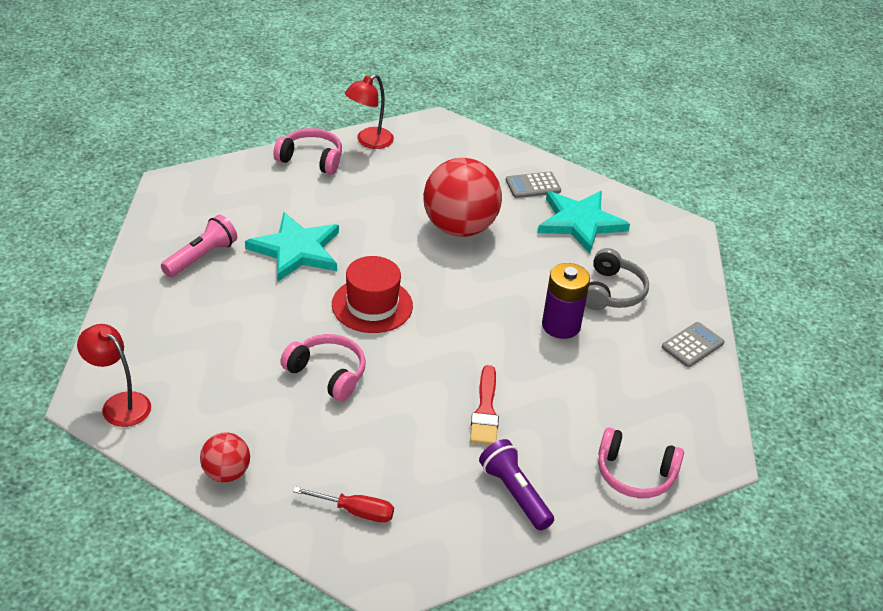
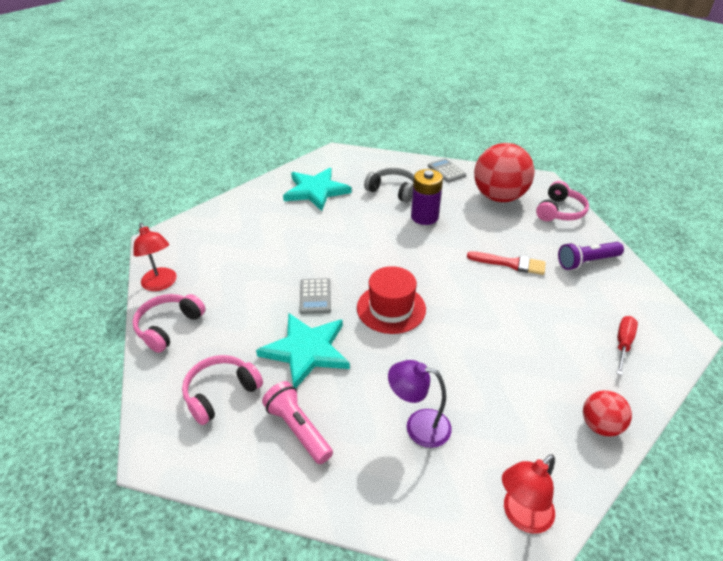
camera: 75 degrees left, 0 degrees up
(212, 334) = (418, 426): none -> purple lamp
(327, 374) = (474, 345): pink headphones -> pink headphones (221, 393)
(459, 228) = (304, 247): red ball -> red ball (499, 197)
(533, 186) = (265, 204): grey calculator -> grey calculator (315, 296)

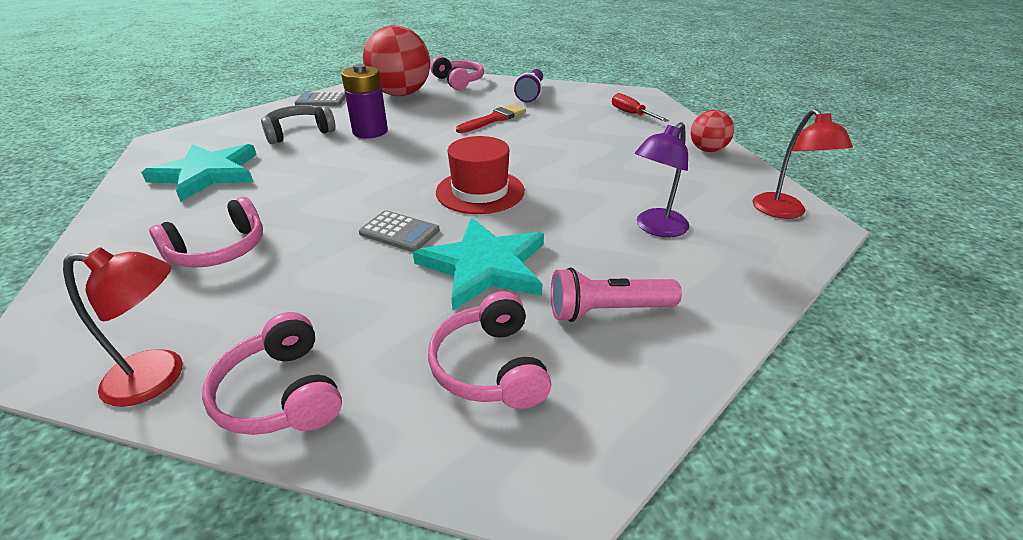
camera: 60 degrees left, 5 degrees down
(253, 242) = (219, 250): none -> pink headphones

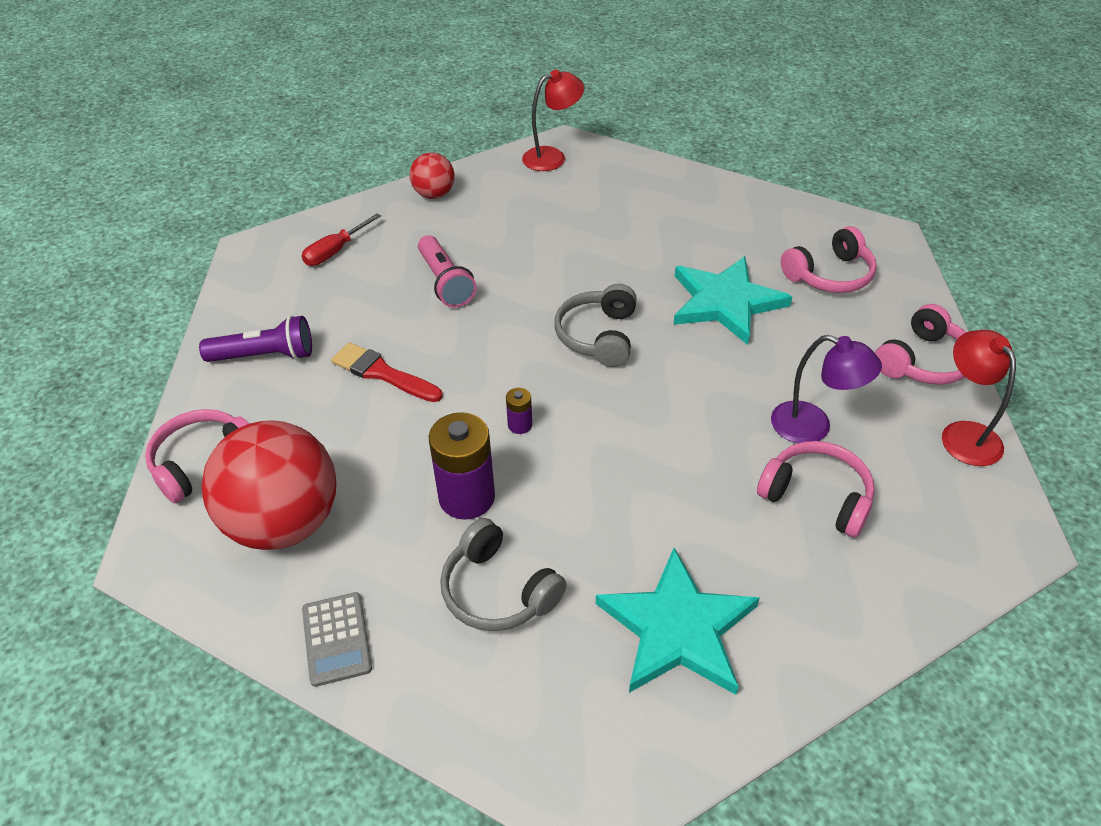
camera: 105 degrees left, 10 degrees up
(399, 232) = (706, 371): grey calculator -> none
(412, 151) = (520, 425): none -> purple battery
(480, 191) = (599, 336): red hat -> grey headphones
(607, 310) = (739, 233): pink flashlight -> pink flashlight (445, 282)
(656, 228) = (614, 219): purple lamp -> purple lamp (813, 427)

